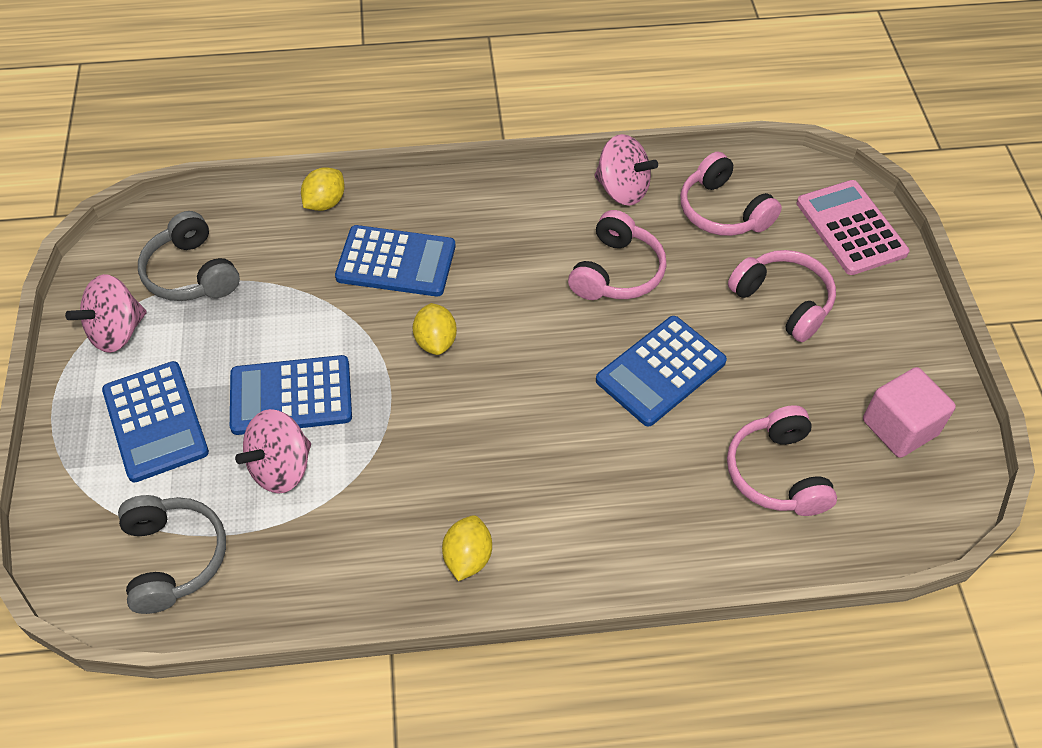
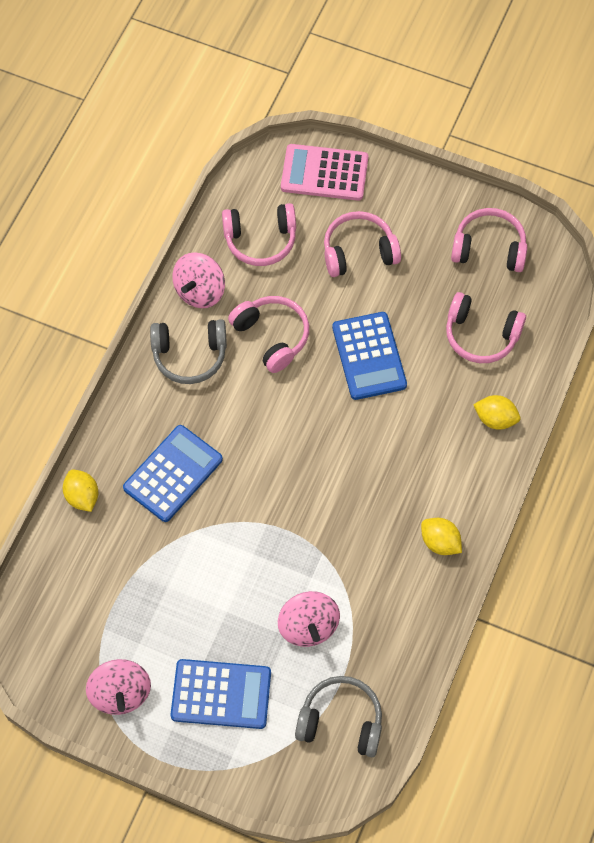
camera: 60 degrees left, 10 degrees up
(191, 273) = (94, 620): grey headphones -> grey headphones (189, 355)
(291, 396) = (252, 595): blue calculator -> none
(435, 341) = (261, 481): yellow lemon -> yellow lemon (495, 419)
(622, 190) = (200, 291): pink spinning top -> pink spinning top turned 150 degrees clockwise
(899, 427) = (489, 248): pink cube -> pink headphones

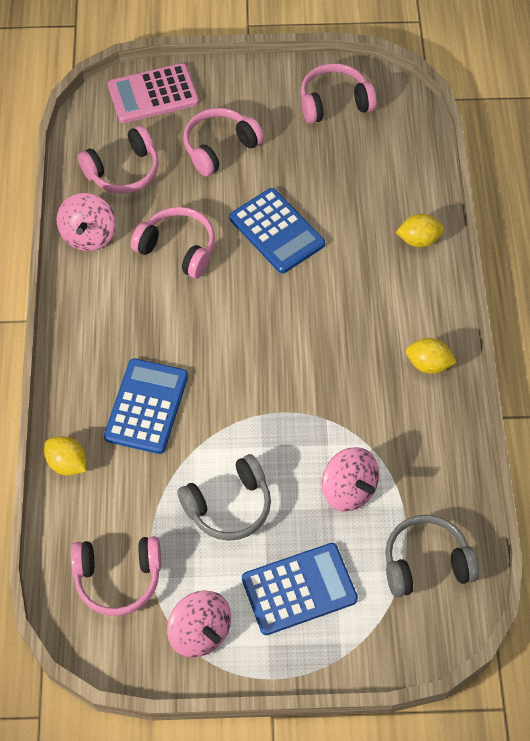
camera: 25 degrees left, 5 degrees down
(189, 355) = (108, 295): grey headphones -> grey headphones (229, 506)
(481, 335) = (367, 176): pink headphones -> pink headphones (118, 578)

